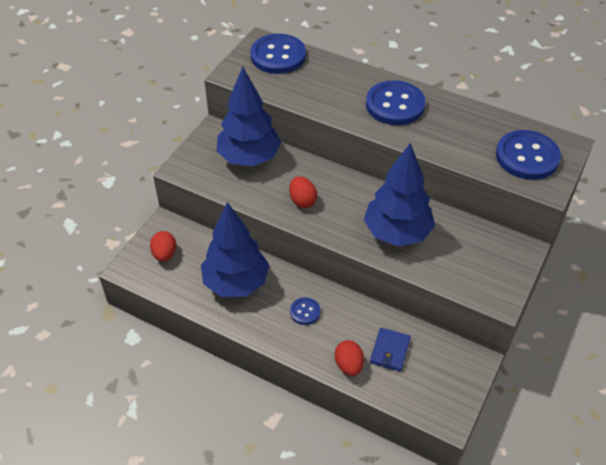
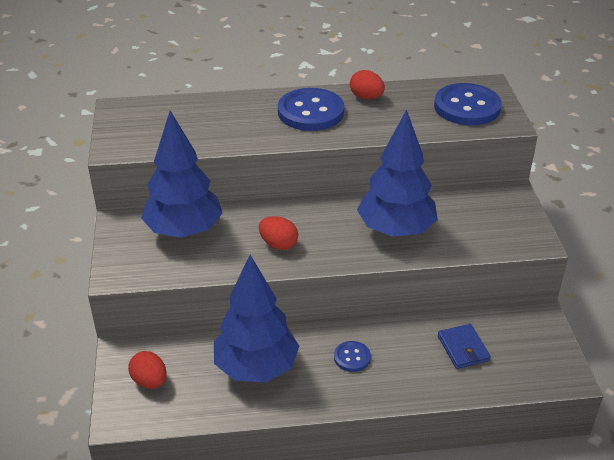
camera: 35 degrees left, 10 degrees down
(278, 56) = (150, 114): blue button -> none
(349, 365) = (439, 382): red egg -> red egg (366, 97)

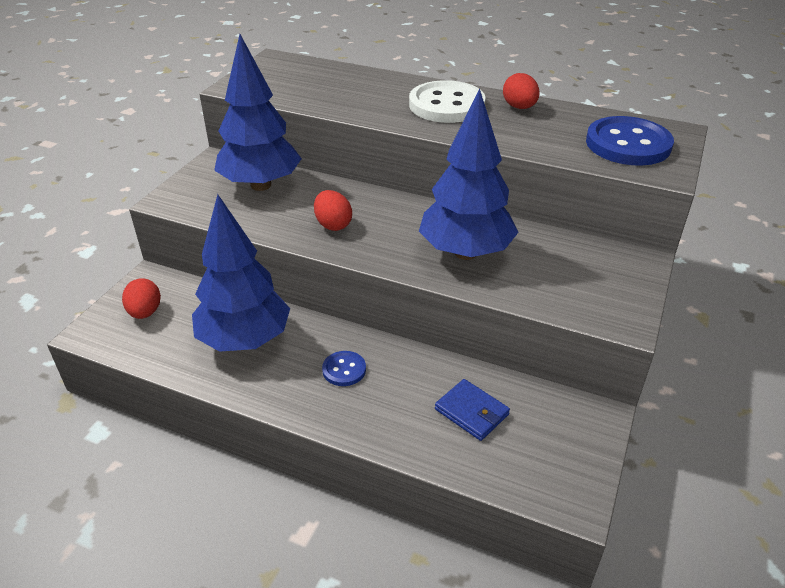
camera: 30 degrees right, 0 degrees up
(310, 112) = (446, 105): blue button -> white button
(463, 348) = (471, 412): blue wallet -> blue wallet turned 60 degrees counterclockwise

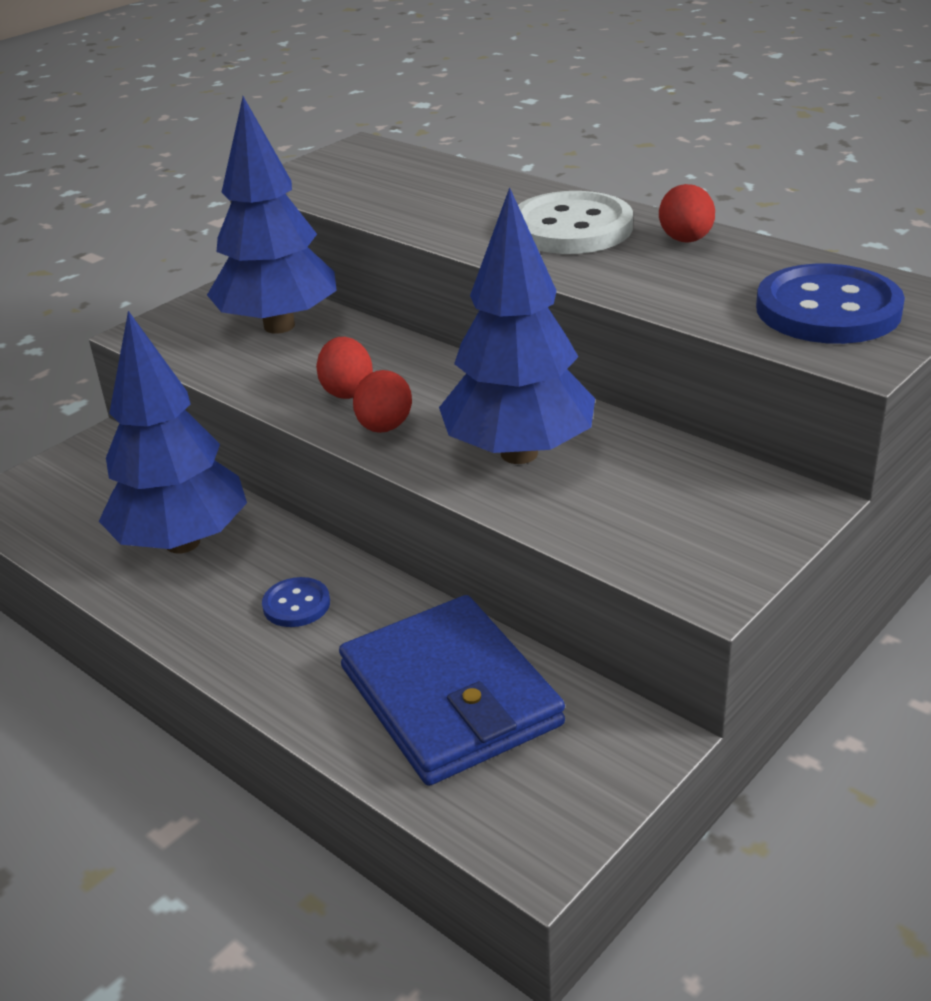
camera: 20 degrees right, 5 degrees down
(145, 312) = (73, 486): red egg -> red egg (384, 427)
(471, 412) = (449, 696): blue wallet -> blue wallet, size x2.04

